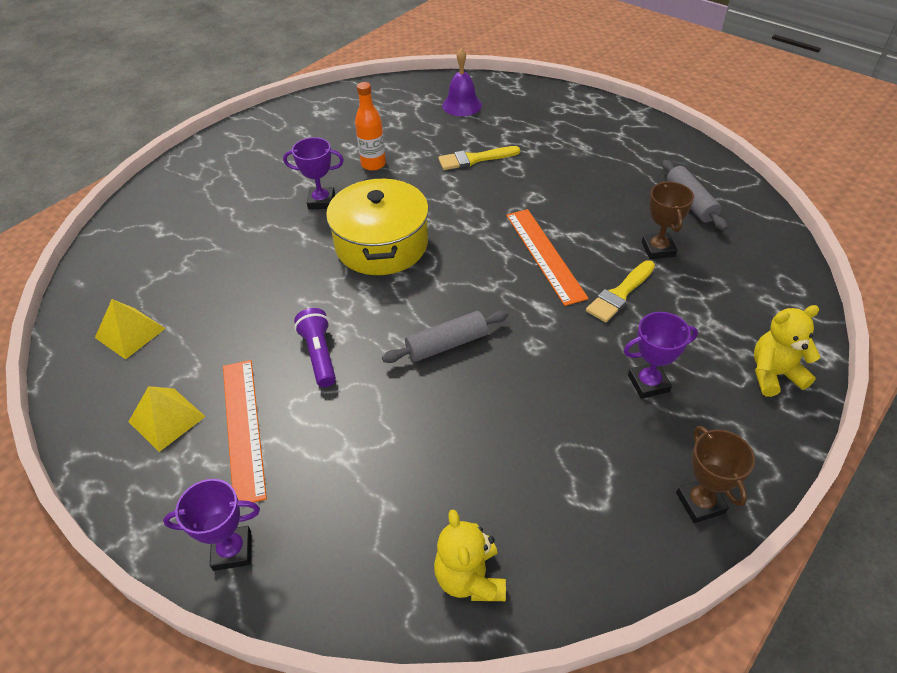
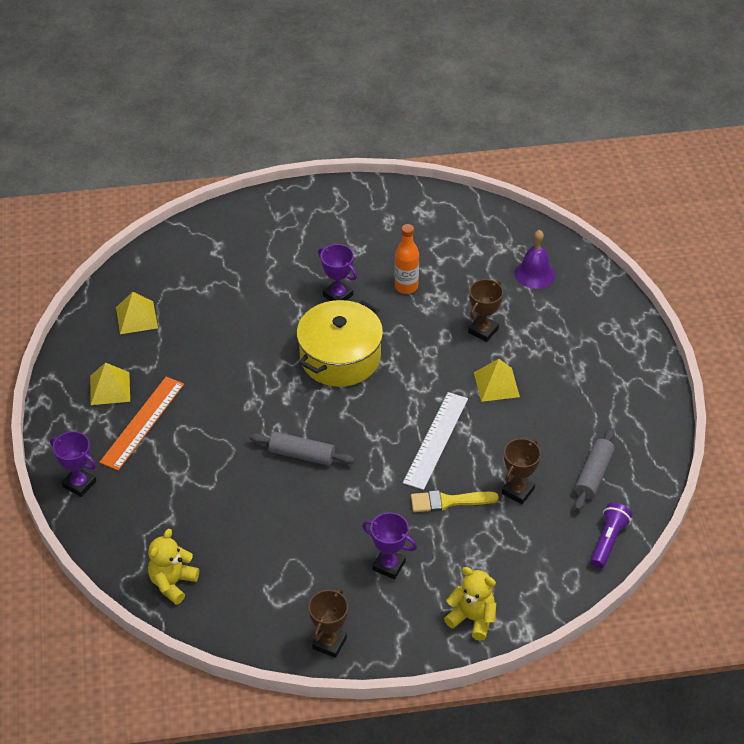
camera: 40 degrees right, 0 degrees up
(319, 355) = (224, 408): purple flashlight -> purple flashlight (608, 541)
(474, 159) = (483, 331): yellow brush -> brown trophy
(534, 187) = (496, 384): none -> yellow pyramid
(544, 255) = (435, 440): orange ruler -> white ruler

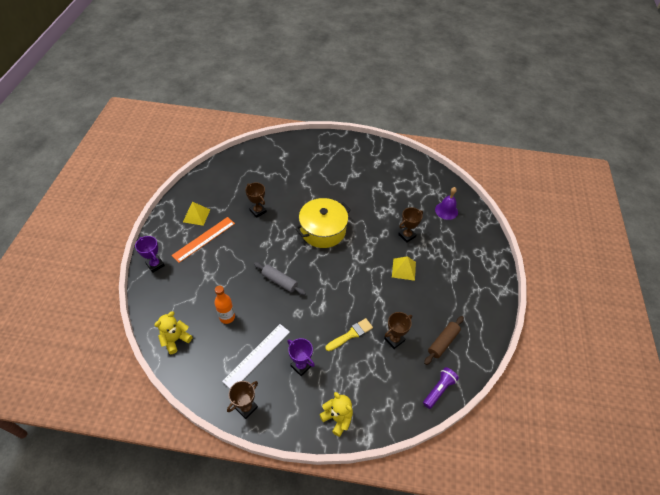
camera: 15 degrees right, 5 degrees up
(136, 317) = (227, 181): yellow pyramid -> none
(214, 354) = (258, 211): none -> brown trophy
(338, 295) = (335, 196): purple trophy -> none
(406, 286) = (373, 200): orange bottle -> orange bottle (227, 317)
(435, 440) = (357, 293): white ruler -> white ruler (257, 356)
(448, 501) = (351, 334): yellow brush -> yellow brush turned 135 degrees clockwise
(593, 475) = (443, 342): grey rolling pin -> brown rolling pin

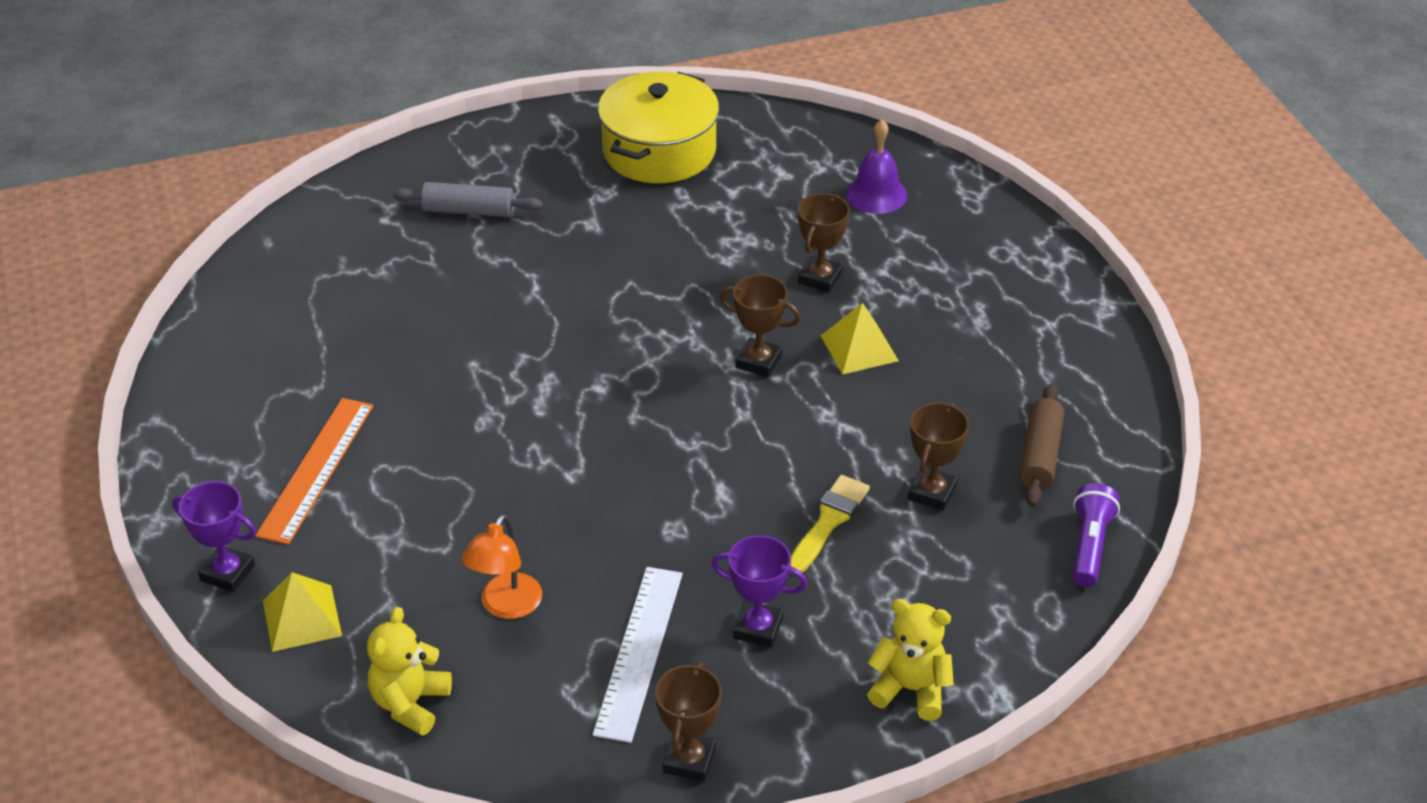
camera: 25 degrees left, 10 degrees down
(196, 215) = (254, 426): yellow pyramid -> yellow pyramid (302, 618)
(227, 317) = (506, 606): orange bottle -> orange lamp
(258, 211) = (414, 357): brown trophy -> brown trophy (758, 361)
(279, 281) = (582, 484): grey rolling pin -> grey rolling pin (468, 211)
(323, 230) = (611, 339): yellow pot -> yellow pot (659, 151)

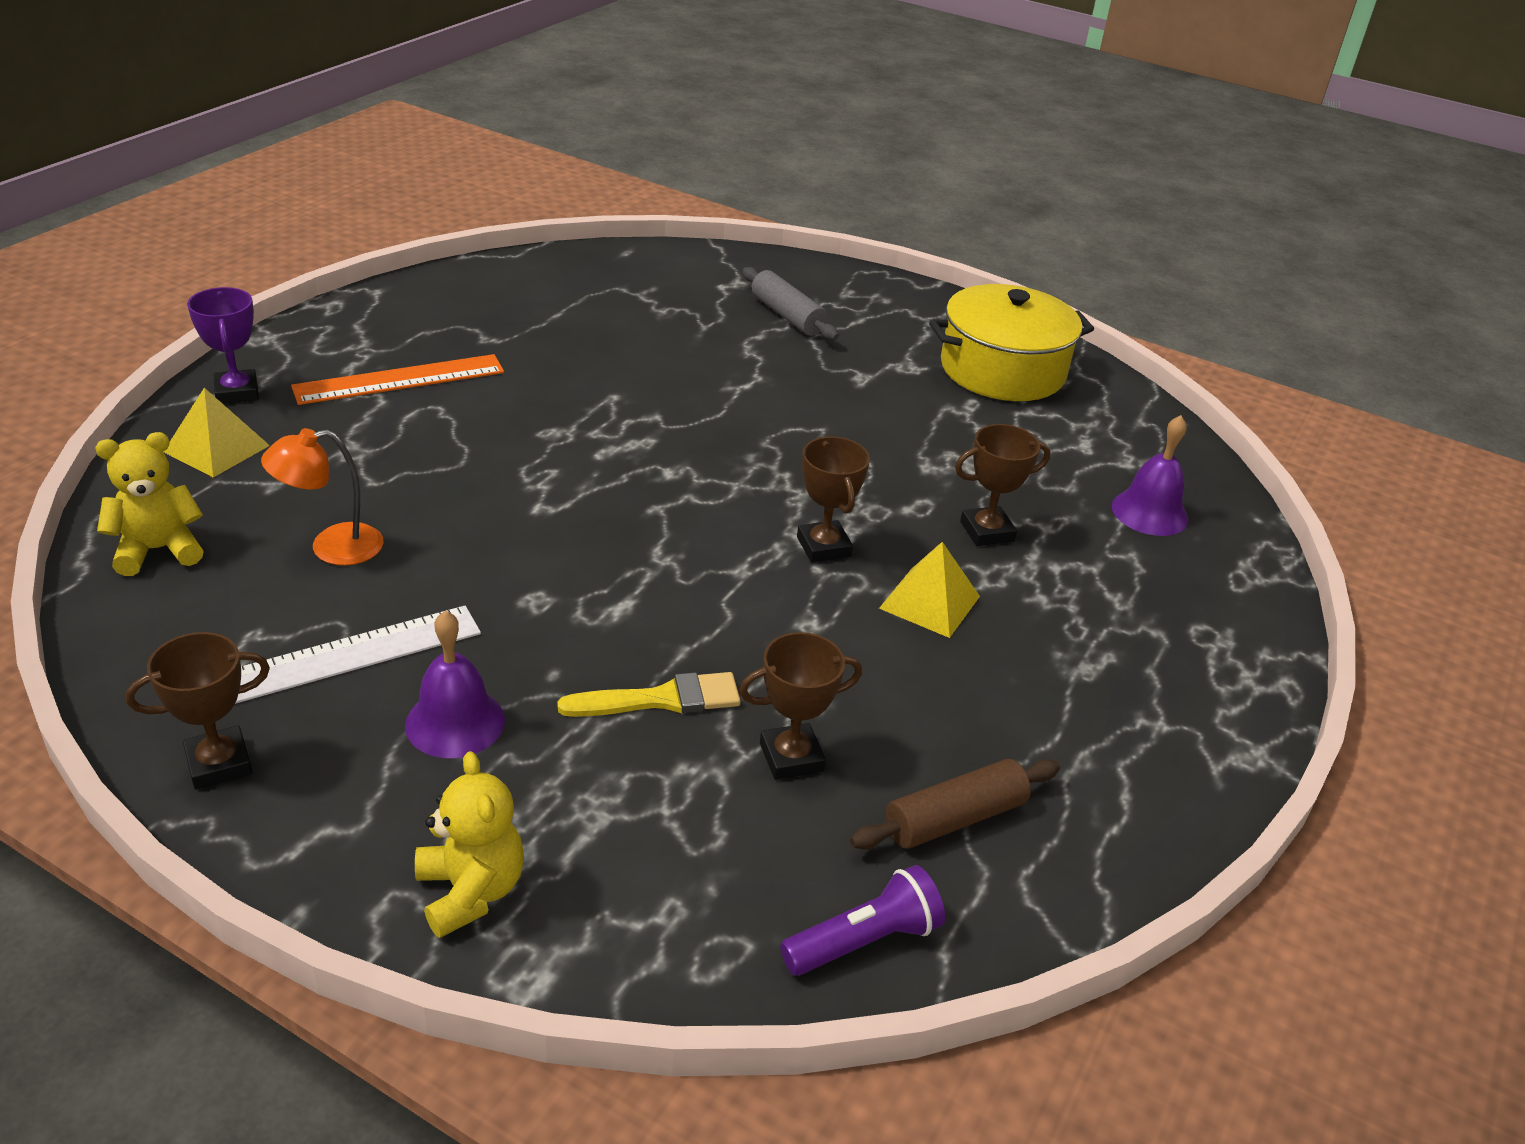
camera: 45 degrees right, 5 degrees down
(758, 628) = (455, 722): purple trophy -> purple bell

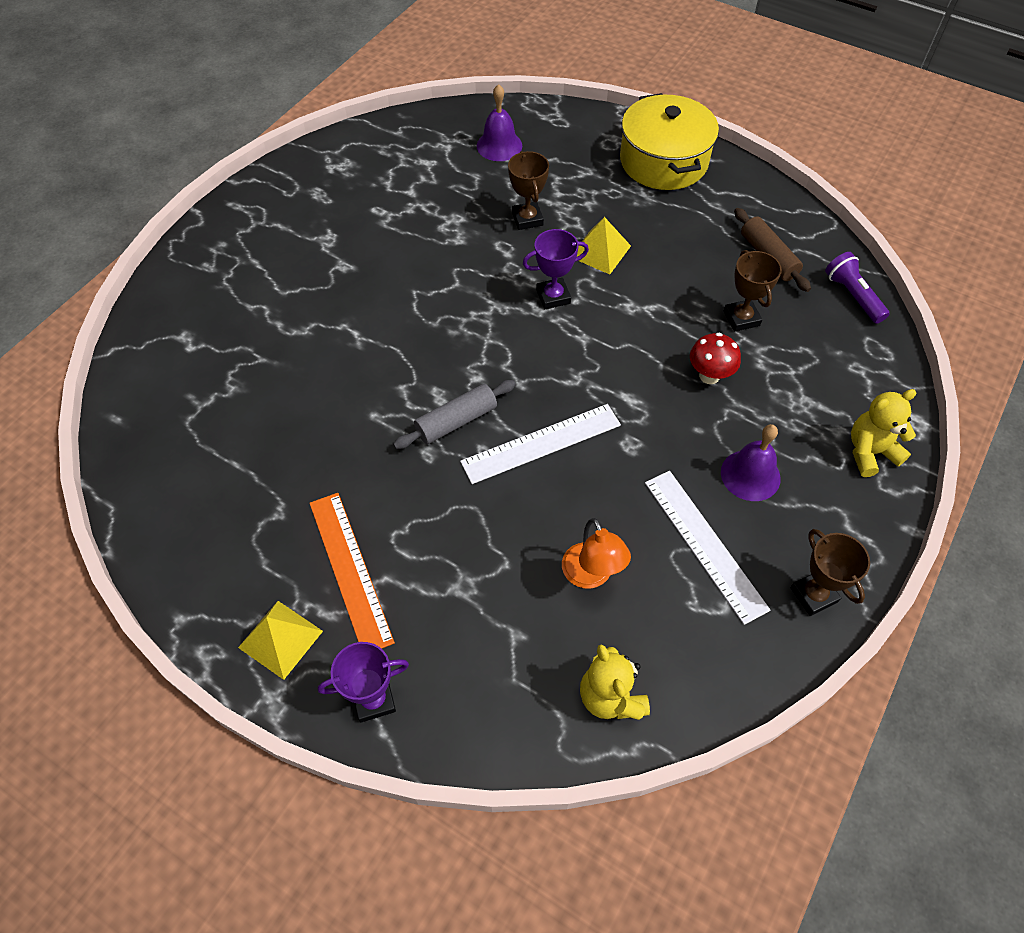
camera: 85 degrees left, 20 degrees up
(216, 448) = (467, 692): yellow pyramid -> yellow pyramid (280, 639)
(551, 519) = (541, 443): none -> white ruler
(661, 699) = (709, 376): yellow brush -> red mushroom
(787, 316) = (246, 305): grey rolling pin -> grey rolling pin (456, 421)
(823, 547) = (553, 296): brown trophy -> purple trophy
(1002, 370) = (332, 189): yellow pot -> yellow pot (663, 161)

